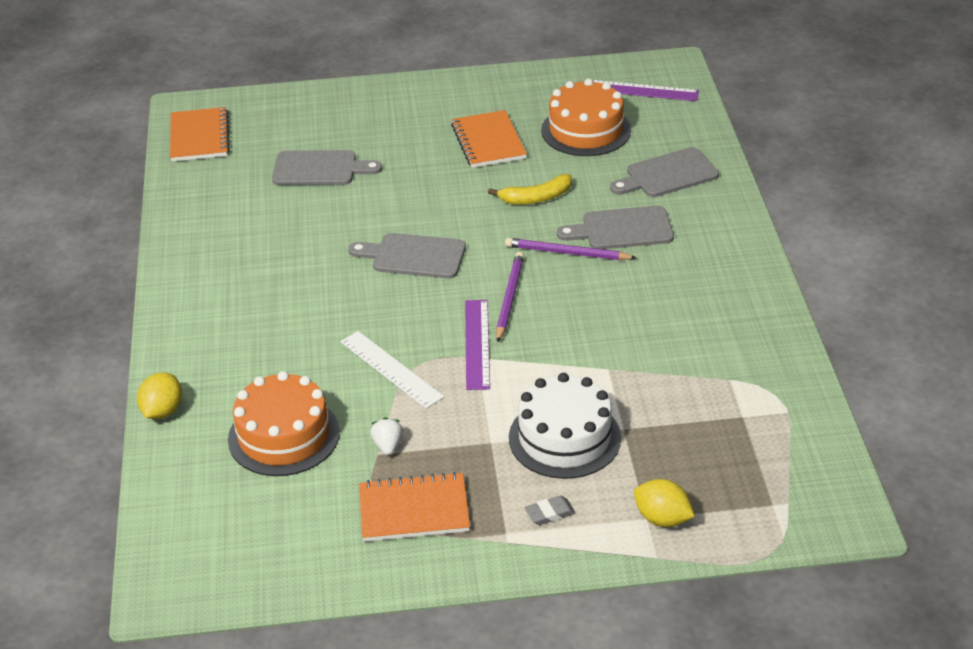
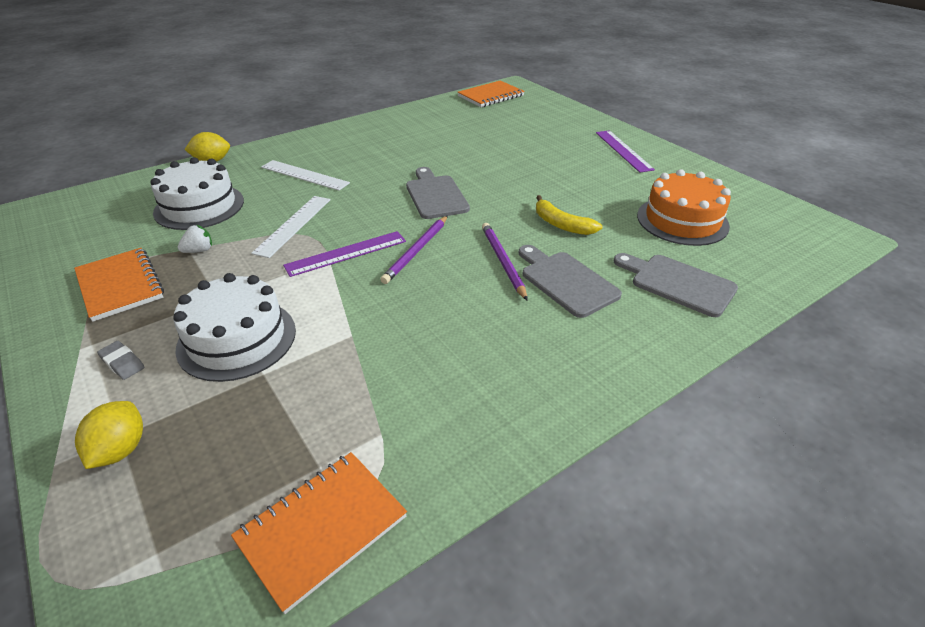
camera: 60 degrees right, 0 degrees up
(278, 339) = (304, 175): none -> white ruler
(284, 435) = (199, 206): orange cake -> white cake
(320, 169) = (500, 136): grey cutting board -> none
(488, 142) = (608, 183): orange notebook -> orange notebook (322, 529)
(509, 298) = (416, 251): purple pencil -> purple pencil turned 135 degrees clockwise
(642, 90) = (781, 232): purple ruler -> purple ruler (623, 150)

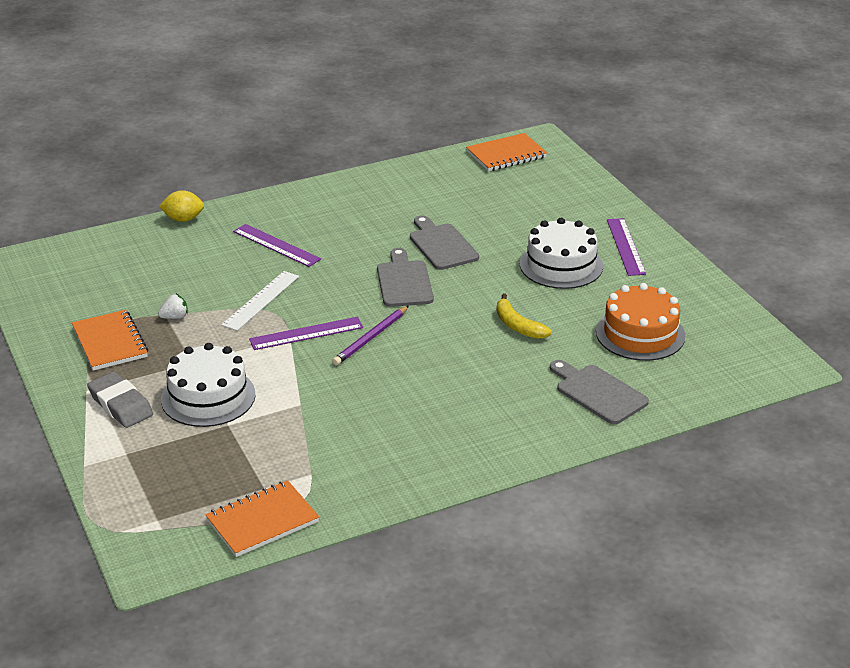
camera: 10 degrees right, 5 degrees down
(120, 450) = (127, 462): yellow lemon -> none
(122, 363) = (120, 405): grey eraser -> grey eraser, size x1.89
(199, 206) = (173, 271): white cake -> white cake (561, 265)
(304, 175) = (276, 245): white ruler -> purple ruler
(503, 261) = (447, 356): purple pencil -> none
(566, 281) = (497, 380): grey cutting board -> grey cutting board (442, 245)

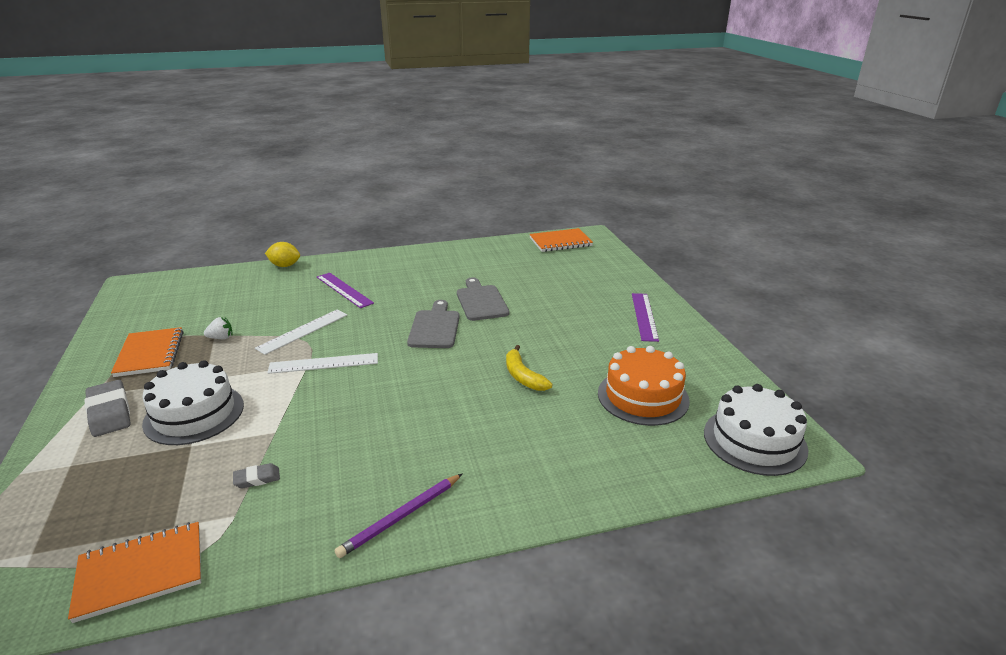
camera: 10 degrees right, 5 degrees down
(306, 333) = (323, 363): purple ruler -> white ruler
(311, 444) = (257, 479): none -> grey eraser
(371, 338) = (379, 373): purple pencil -> purple pencil (401, 517)
(561, 265) = (581, 326): white cake -> white cake (754, 441)
(598, 392) = (584, 455): grey cutting board -> none

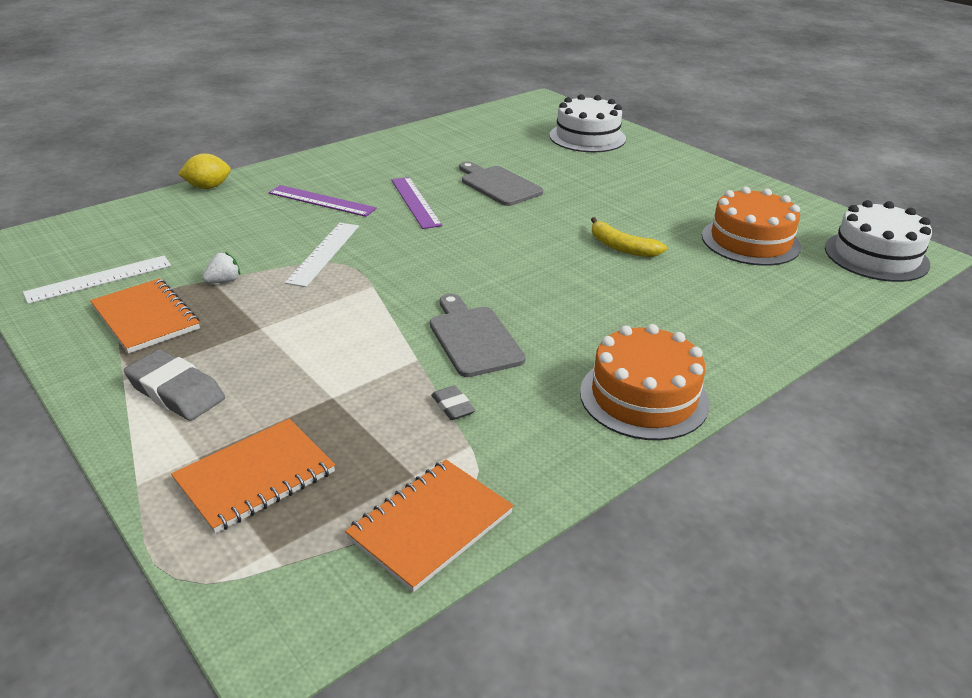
camera: 25 degrees left, 5 degrees up
(194, 414) = (294, 366): white cake -> white cake (587, 137)
(257, 479) = (453, 406): grey eraser -> grey eraser turned 75 degrees counterclockwise
(323, 363) = (391, 281): white ruler -> white ruler (99, 279)
(401, 517) = (644, 397): purple pencil -> orange cake
(435, 327) = (477, 220): grey cutting board -> grey cutting board (473, 338)
(560, 242) = (518, 112): orange notebook -> orange notebook (255, 477)
(644, 316) = (678, 170): purple ruler -> purple ruler (415, 202)

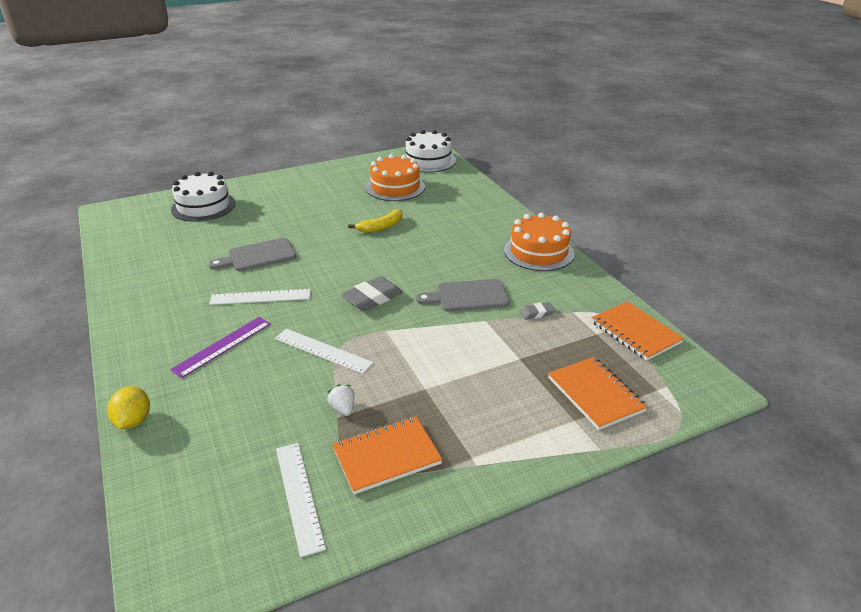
camera: 75 degrees left, 0 degrees up
(176, 391) = (498, 433): grey eraser -> grey eraser (372, 298)
(415, 202) = (260, 297): purple ruler -> white ruler

